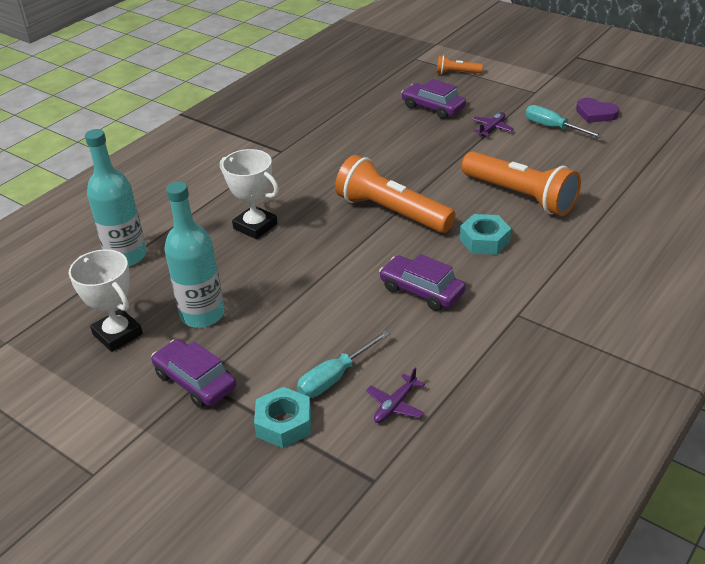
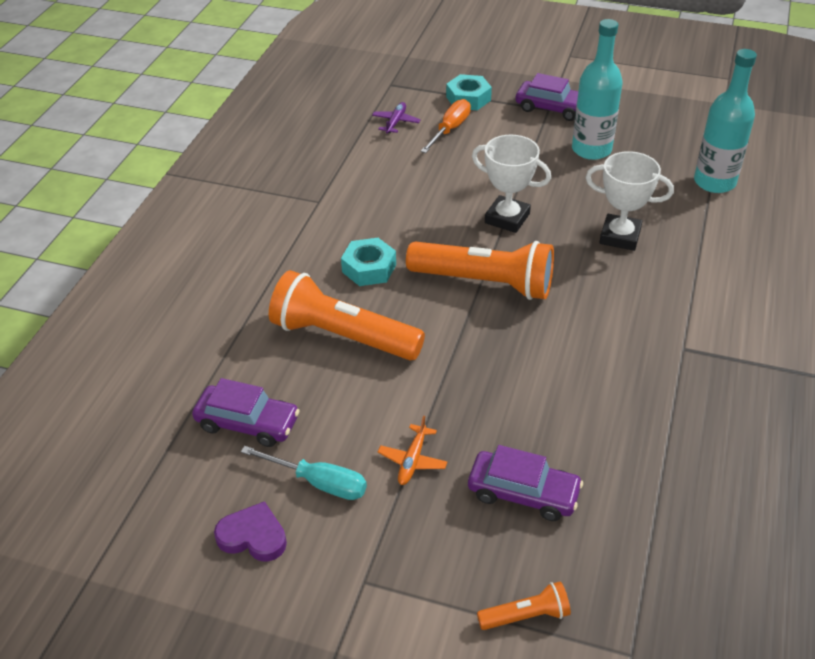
camera: 160 degrees right, 5 degrees up
(118, 334) = (644, 124): white trophy -> white trophy (507, 218)
(335, 377) = (450, 129): turquoise screwdriver -> orange screwdriver
(421, 291) = (412, 205): purple car -> purple car (247, 423)
(492, 128) = (412, 460): purple plane -> orange plane

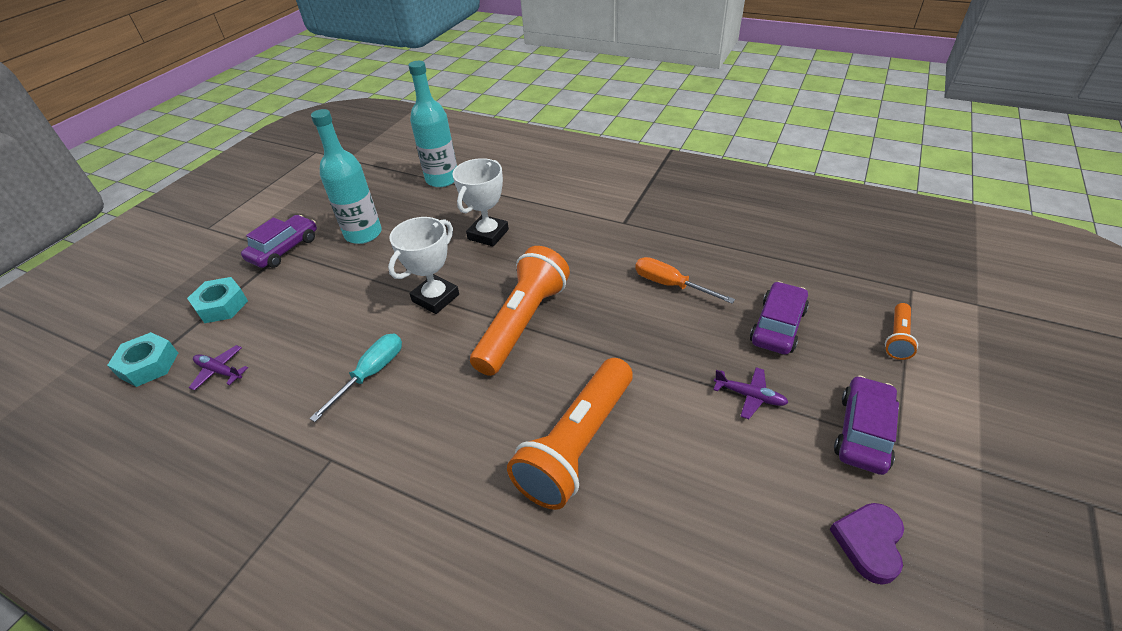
camera: 80 degrees left, 0 degrees up
(247, 423) = (707, 548): purple car -> purple car (863, 432)
(319, 482) = (787, 476): turquoise screwdriver -> turquoise screwdriver (371, 374)
(369, 268) = (473, 414): turquoise nut -> turquoise nut (148, 365)
(412, 460) = (749, 396): orange plane -> purple plane
(450, 129) = (267, 325): orange screwdriver -> orange screwdriver (670, 285)
(526, 615) = (897, 338): orange flashlight -> orange flashlight turned 150 degrees counterclockwise

